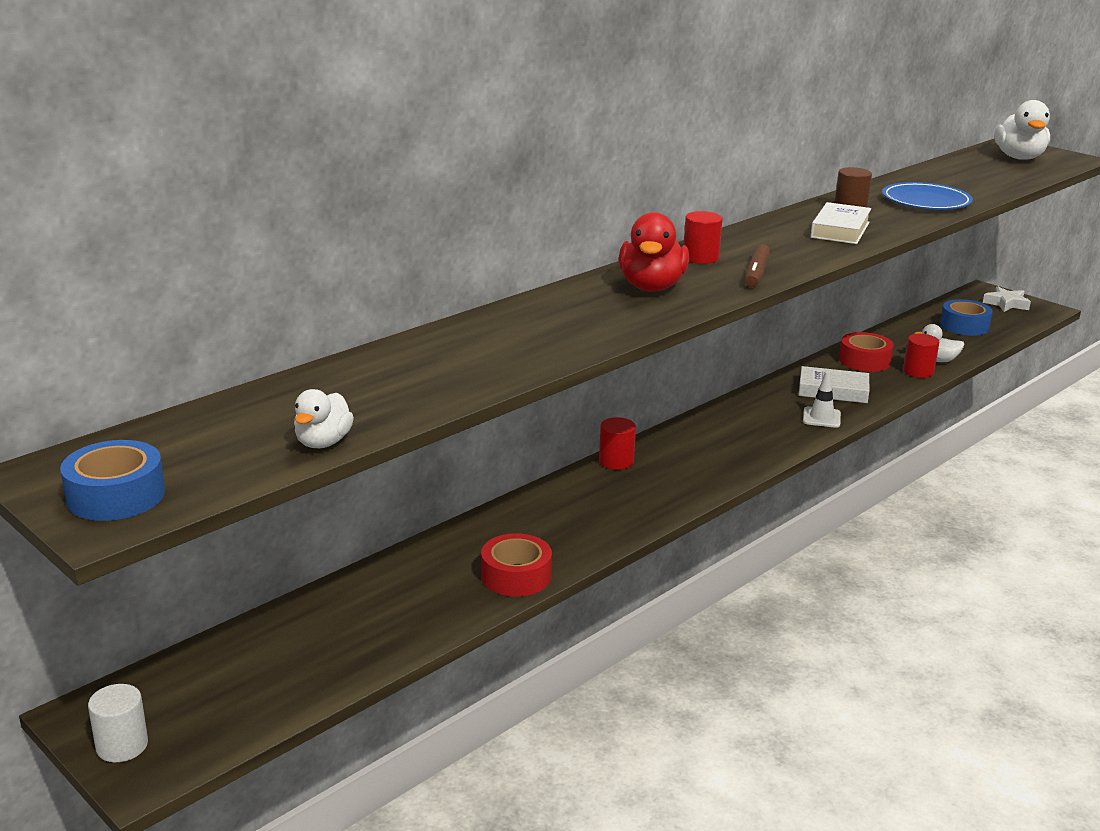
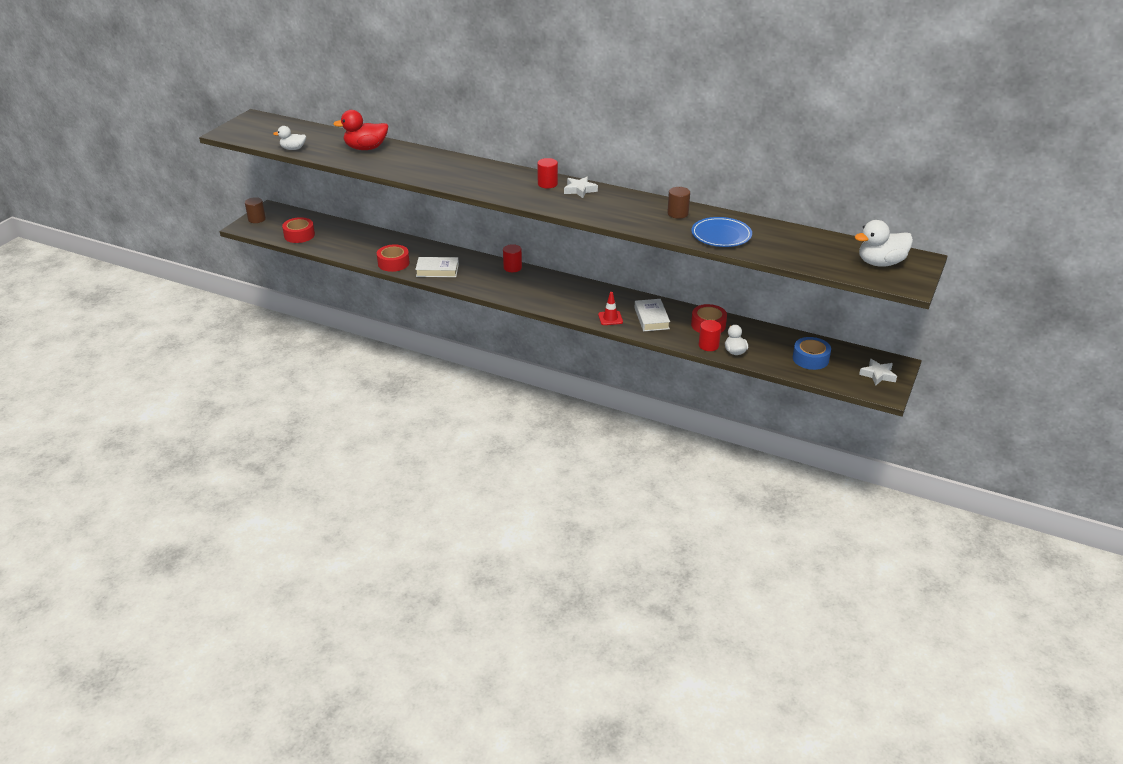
camera: 70 degrees right, 10 degrees up
(116, 496) = (243, 130): blue tape -> none
(122, 746) = (257, 219): white cylinder -> brown cylinder
(281, 684) = (299, 235): none -> red tape
(652, 287) = (493, 178): red duck -> red duck (366, 148)
(738, 243) = (580, 190): none -> white star
(756, 273) = (535, 199): brown marker -> none
(821, 417) = (610, 318): white traffic cone -> red traffic cone
(840, 230) = (631, 214): white book -> white book (437, 270)

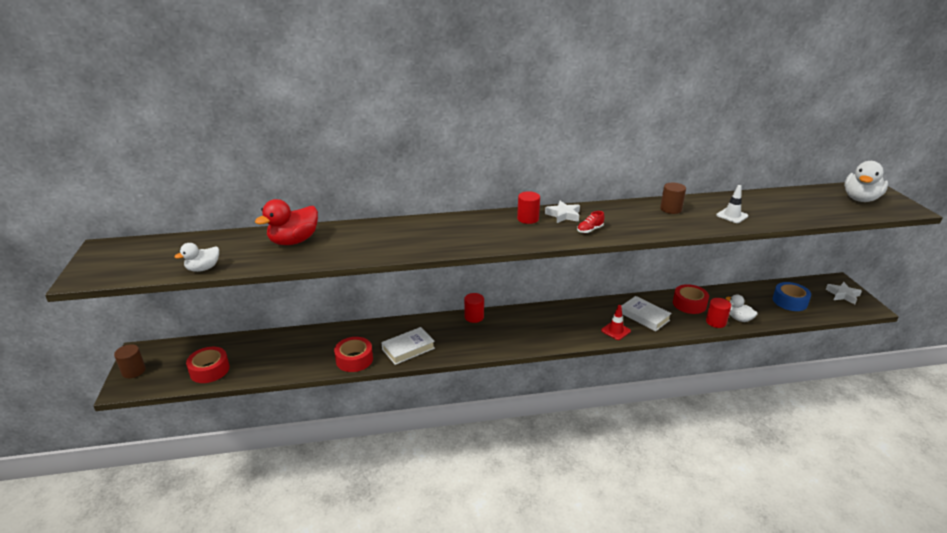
camera: 35 degrees left, 5 degrees down
(580, 207) = (590, 230): none -> red shoe
(721, 235) = (732, 215): blue plate -> white traffic cone

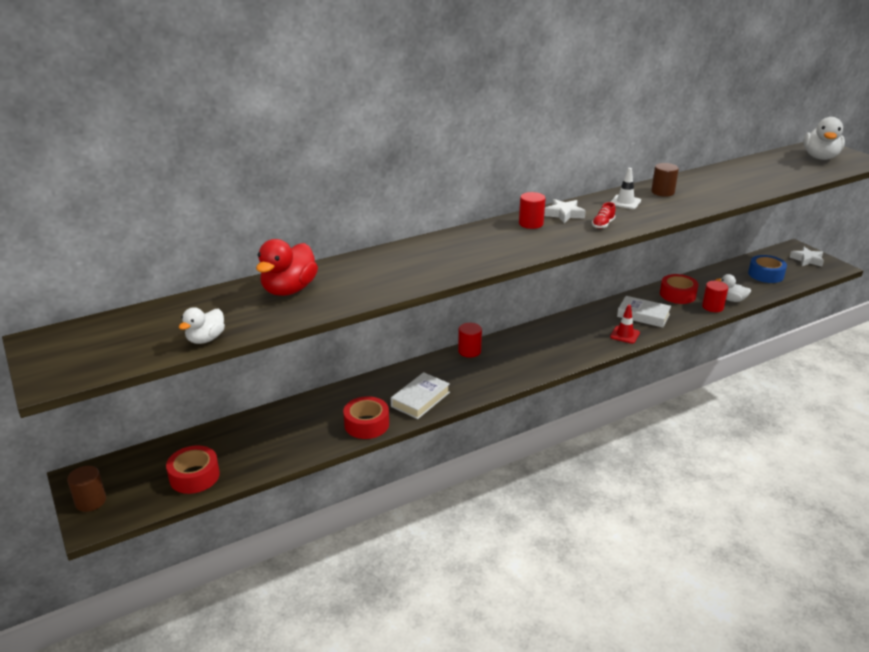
camera: 20 degrees left, 0 degrees up
(732, 215) = (723, 190): white traffic cone -> white traffic cone (625, 202)

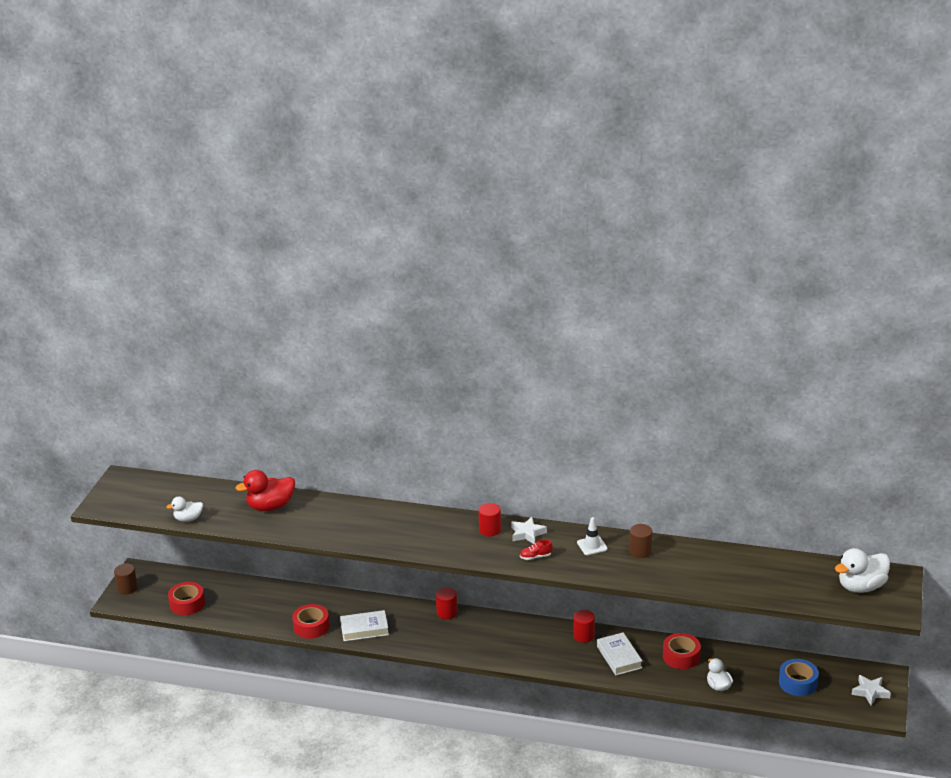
camera: 45 degrees right, 0 degrees up
(624, 335) = (575, 664): red traffic cone -> none
(712, 307) = (689, 683): red cylinder -> red cylinder (584, 635)

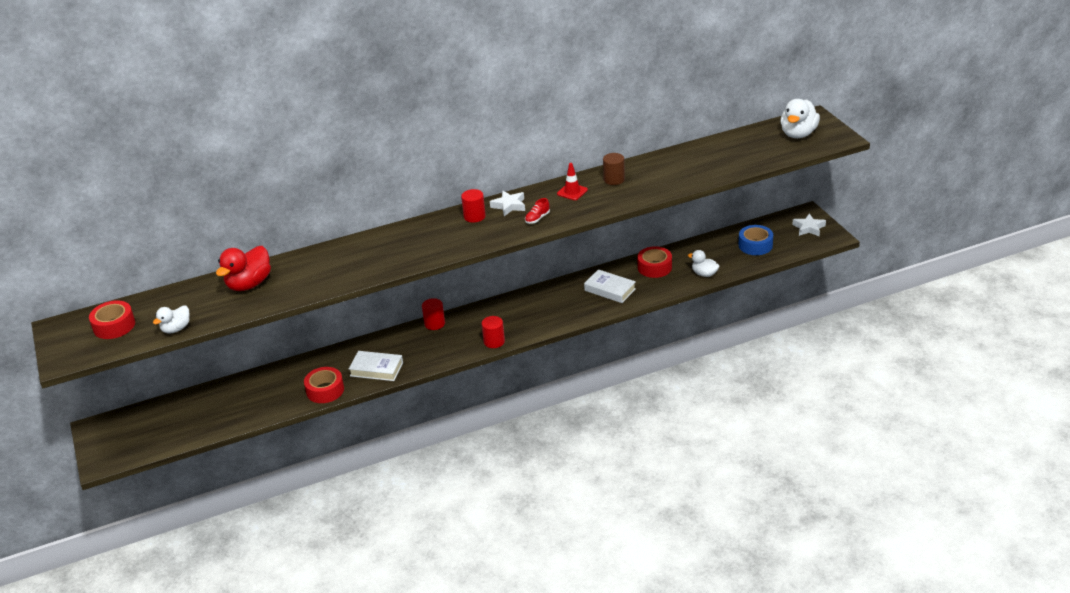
camera: 35 degrees left, 5 degrees up
(127, 588) = (100, 446): brown cylinder -> none
(187, 604) = (180, 430): red tape -> red tape (114, 326)
(364, 629) = (376, 369): white book -> white book turned 60 degrees clockwise
(584, 635) = (565, 288): red cylinder -> red cylinder (494, 341)
(592, 546) = (572, 192): white traffic cone -> red traffic cone

